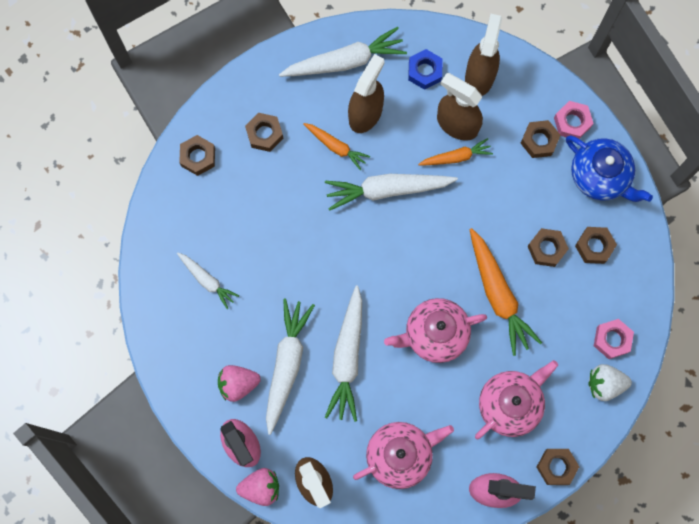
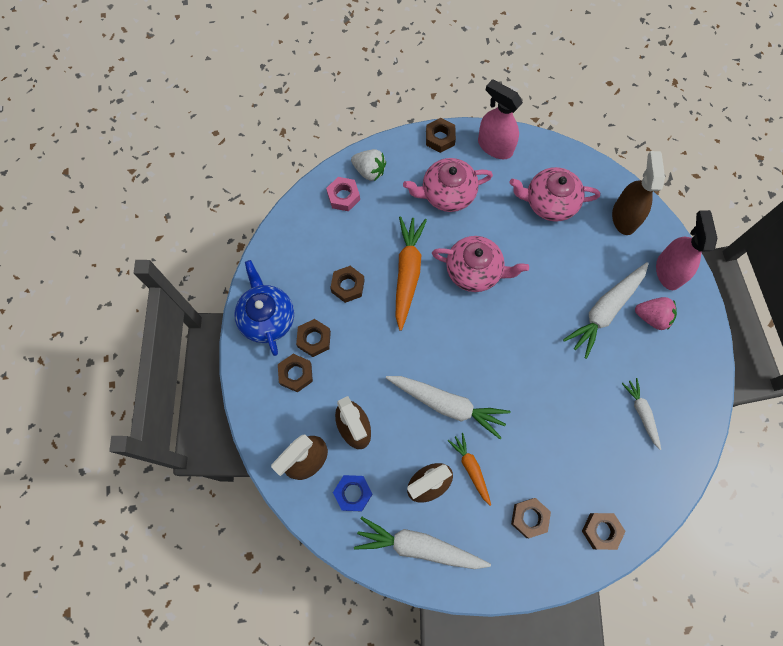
camera: 150 degrees left, 5 degrees down
(261, 487) = (668, 234): pink strawberry -> none
(347, 358) = (553, 290): white carrot -> none
(456, 157) = (373, 400): orange carrot -> none
(572, 122) = (258, 374): pink nut -> none
(594, 246) = (310, 267): brown nut -> brown nut (314, 339)

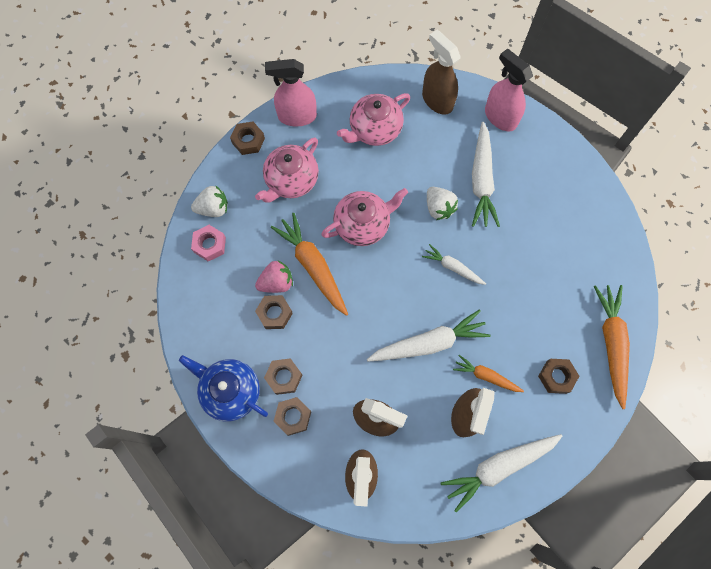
camera: 40 degrees left, 0 degrees up
(353, 493) = (417, 471): blue nut -> none
(549, 305) = (439, 208): none -> white strawberry
(601, 531) = (611, 343): brown nut -> orange carrot
(641, 413) = (567, 236): white carrot -> white carrot (452, 267)
(652, 317) = (517, 160): pink strawberry -> pink strawberry (276, 283)

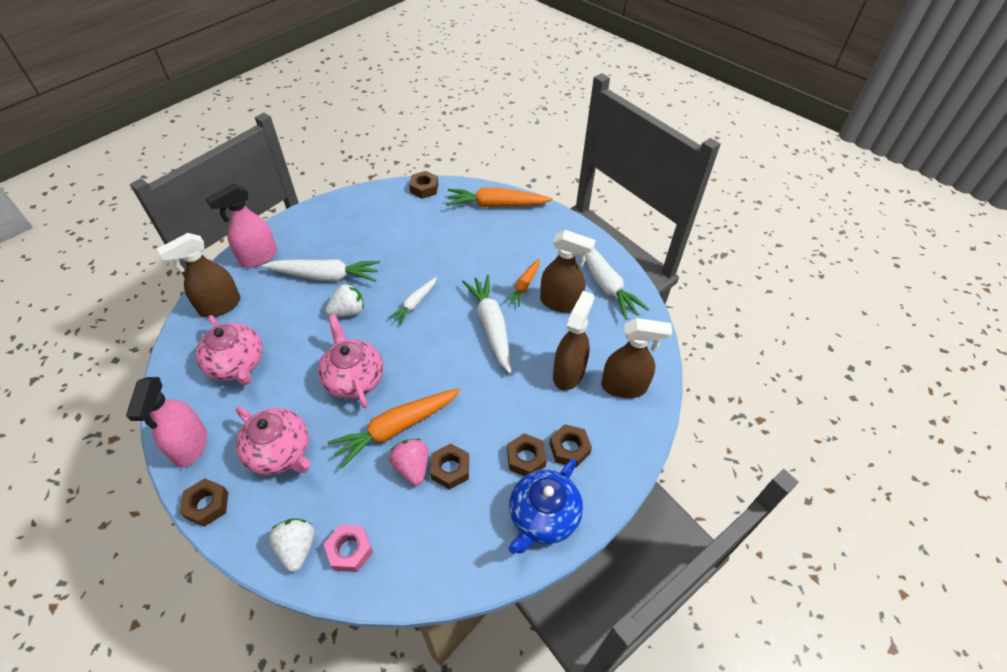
camera: 90 degrees left, 20 degrees down
(556, 377) = (524, 240): brown nut -> brown nut (424, 188)

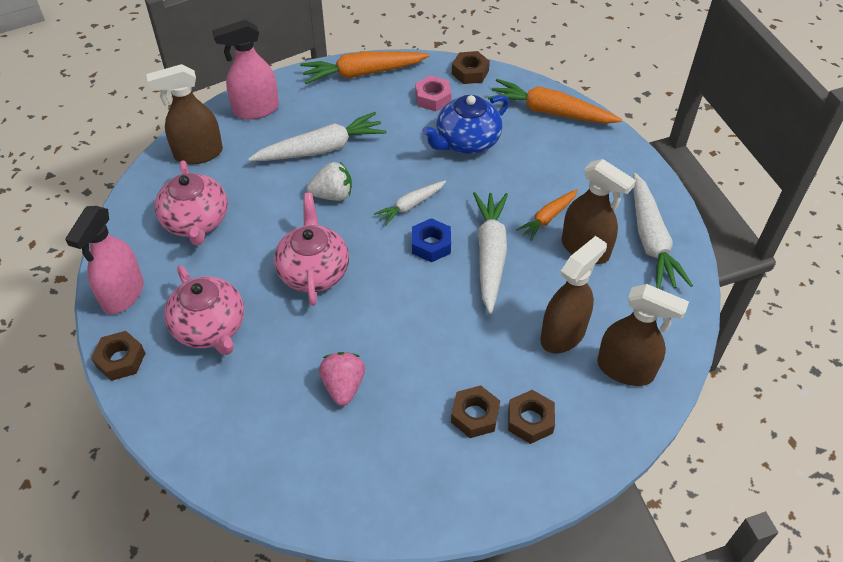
camera: 20 degrees right, 0 degrees up
(297, 548) = (195, 432): white strawberry -> none
(325, 276) = (321, 149): white carrot -> white carrot turned 45 degrees counterclockwise
(350, 550) = (247, 452): pink nut -> pink nut (433, 98)
(396, 428) = (340, 339): orange carrot -> orange carrot (362, 73)
(442, 330) = (431, 245): none -> blue nut
(450, 469) = (384, 401): brown nut -> none
(543, 516) = (470, 485): blue teapot -> blue teapot (466, 141)

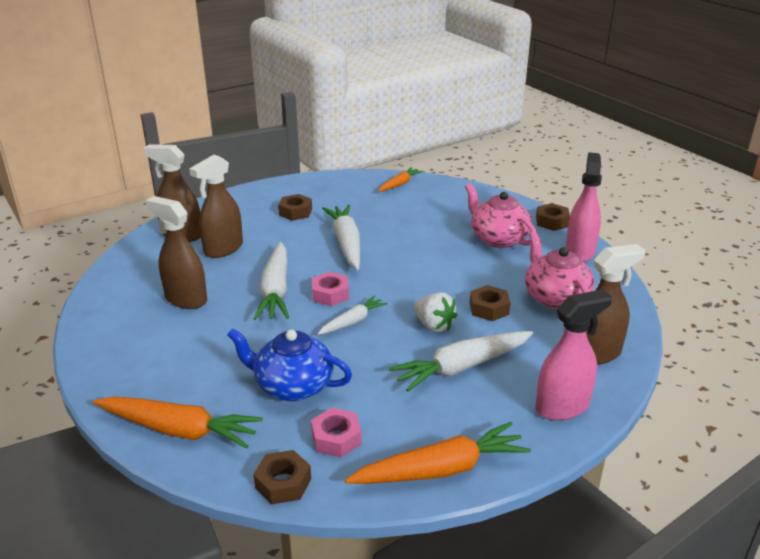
camera: 175 degrees right, 20 degrees down
(313, 271) = (431, 272): pink teapot -> none
(332, 195) = (434, 325): white strawberry -> white strawberry turned 120 degrees counterclockwise
(343, 386) = (388, 219): pink strawberry -> none
(431, 245) = (330, 294): blue nut -> pink nut
(466, 141) = (293, 386): blue teapot -> blue teapot turned 120 degrees counterclockwise
(530, 420) = (258, 212): brown nut -> brown nut (489, 308)
(548, 218) = (215, 320): orange carrot -> orange carrot (399, 184)
(651, 240) = (119, 309): white carrot -> white carrot (346, 243)

